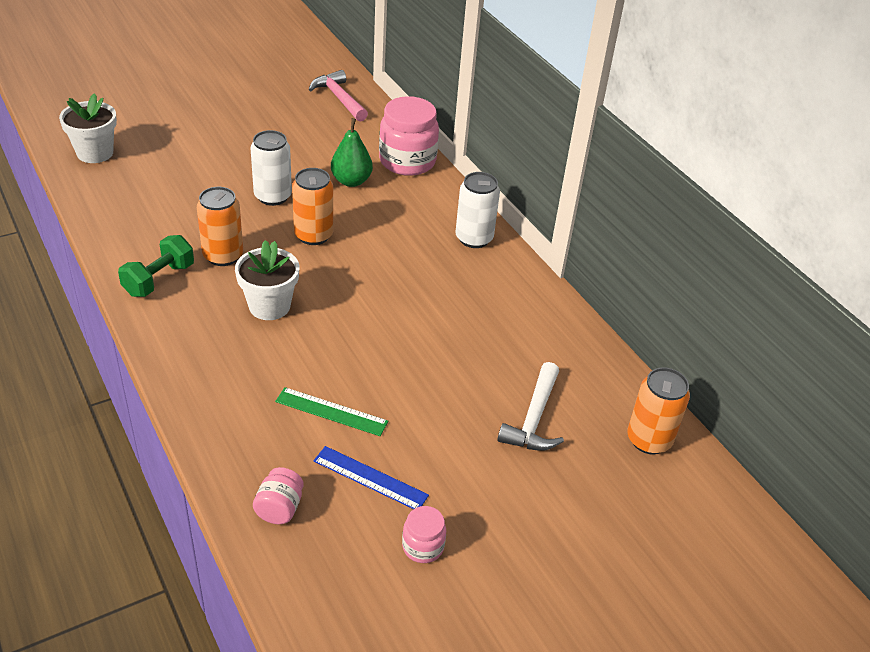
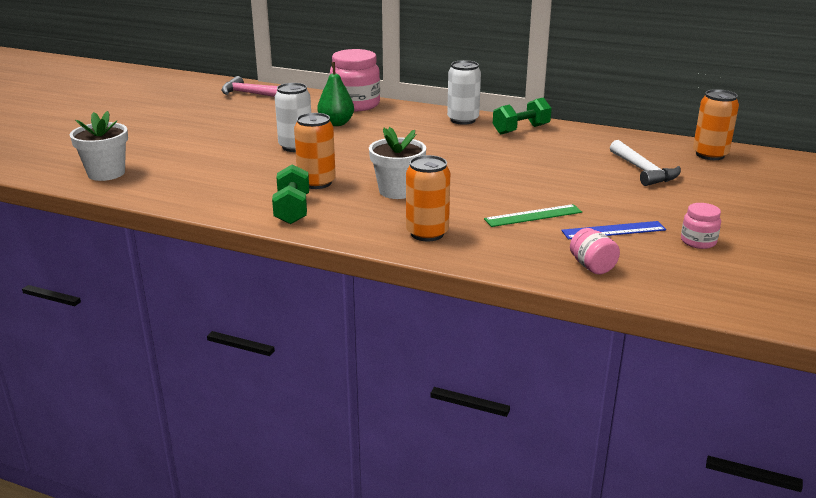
camera: 35 degrees left, 15 degrees down
(313, 235) = (361, 153): orange can -> orange can (427, 233)
(509, 284) = (521, 129): none -> green dumbbell

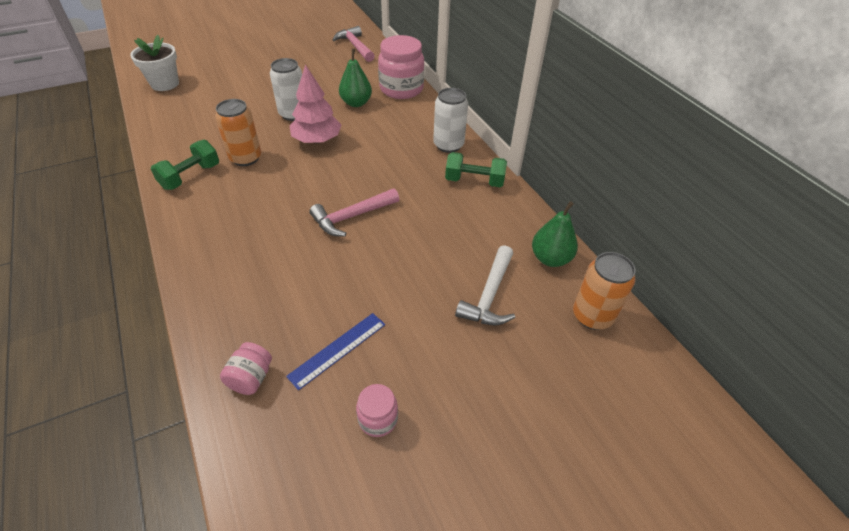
camera: 40 degrees right, 20 degrees up
(354, 152) = (317, 140): none -> pink tree
(397, 191) = (275, 197): white flower pot -> none
(427, 233) = (218, 255): orange can -> none
(479, 176) = (352, 217): none -> pink hammer
(533, 215) = (312, 287): green ruler -> none
(613, 230) = (338, 350): blue ruler -> blue ruler turned 75 degrees counterclockwise
(641, 143) = (550, 258): none -> green pear

